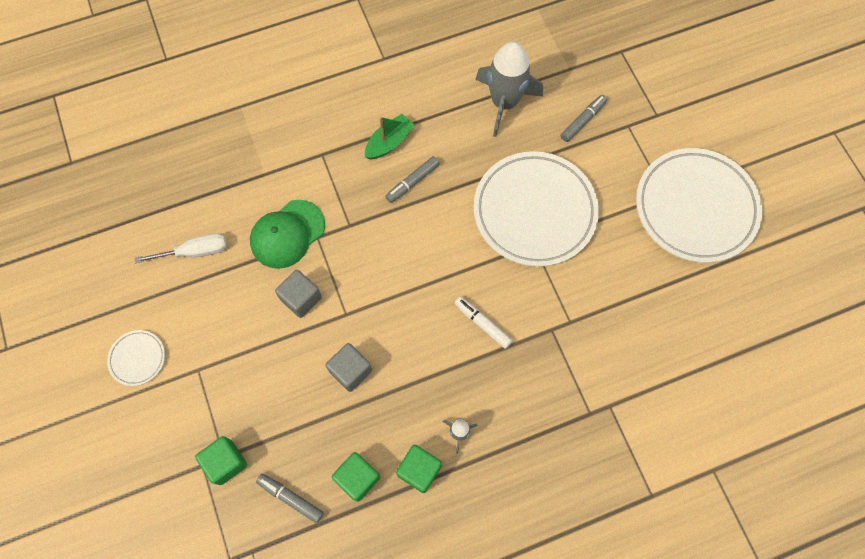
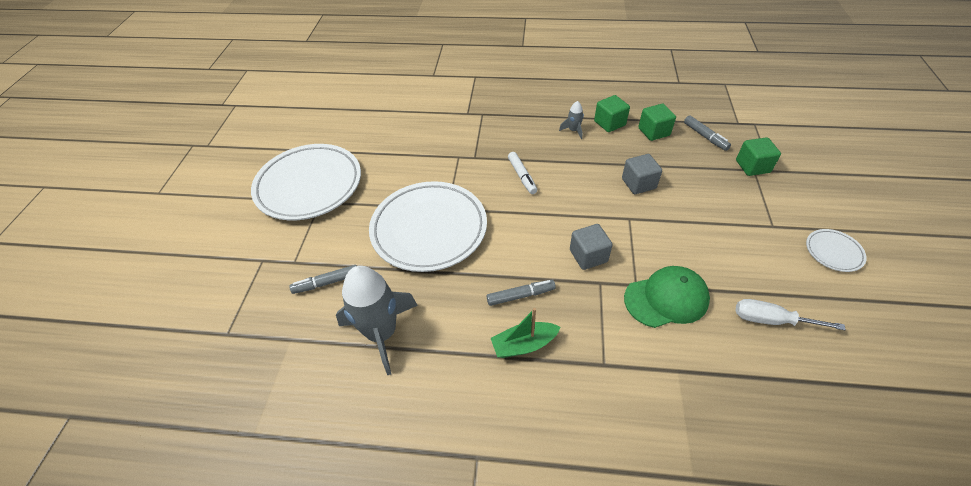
camera: 150 degrees left, 20 degrees down
(301, 298) = (666, 242): grey cube -> grey cube (588, 256)

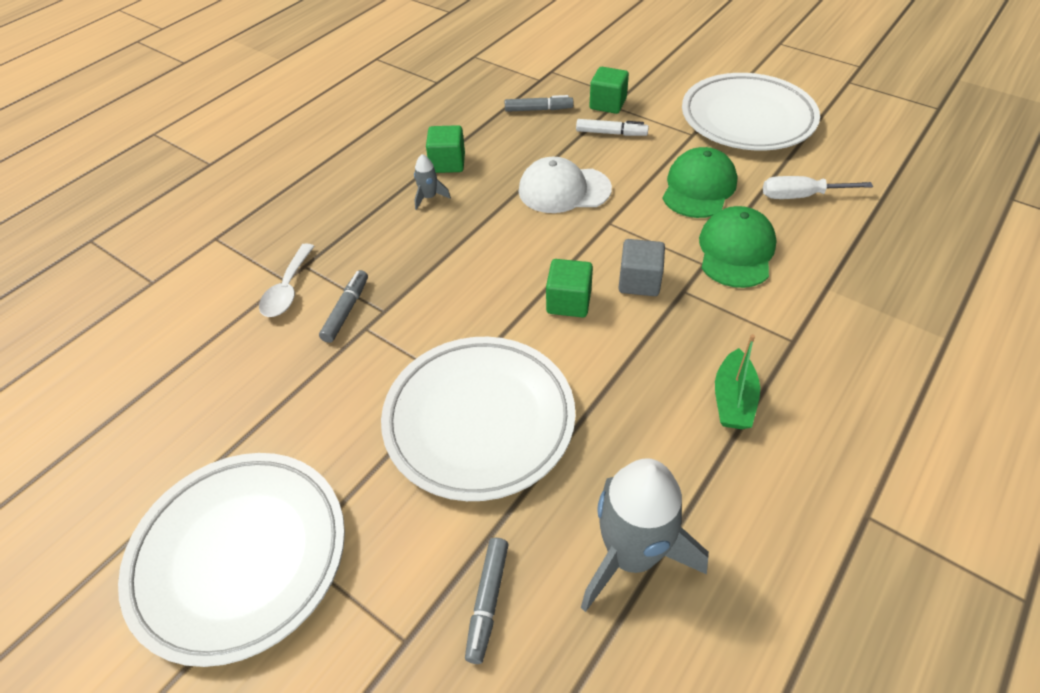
camera: 60 degrees left, 0 degrees up
(462, 117) = (288, 289): none -> white spoon
(520, 295) = (659, 370): grey marker -> grey marker (346, 310)
(522, 176) = (464, 280): white marker -> white marker (611, 133)
(638, 183) = (564, 190): grey cube -> white cap
(654, 132) = (496, 139): green cube -> green cube (568, 302)
(714, 252) = (699, 188): none -> green cap
(771, 320) = (800, 196): white screwdriver -> white screwdriver turned 45 degrees clockwise
(833, 252) = (747, 119): white plate -> white plate, size x2.33

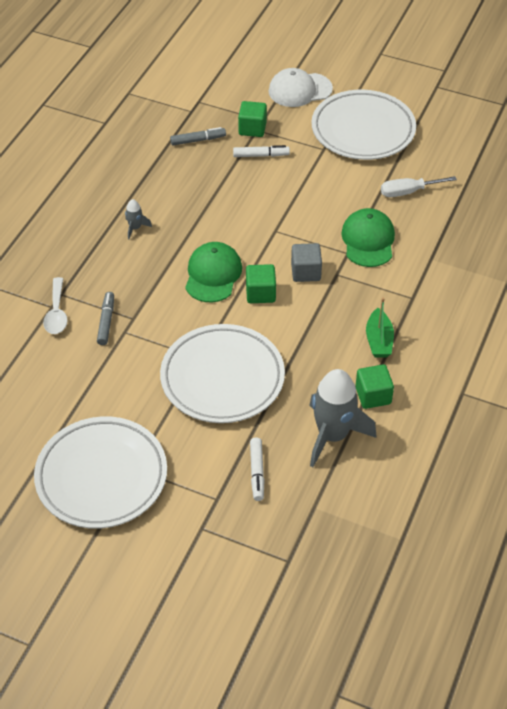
camera: 15 degrees left, 0 degrees up
(447, 163) = (140, 197): green cube -> green cube (373, 395)
(487, 601) = (257, 472): grey marker -> white marker
(564, 190) = (236, 209): white cap -> white cap (300, 90)
(699, 188) = (335, 194): green cap -> green cap (213, 274)

